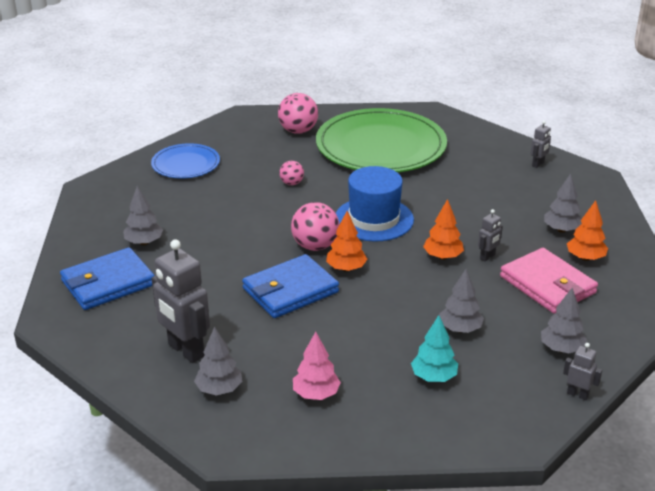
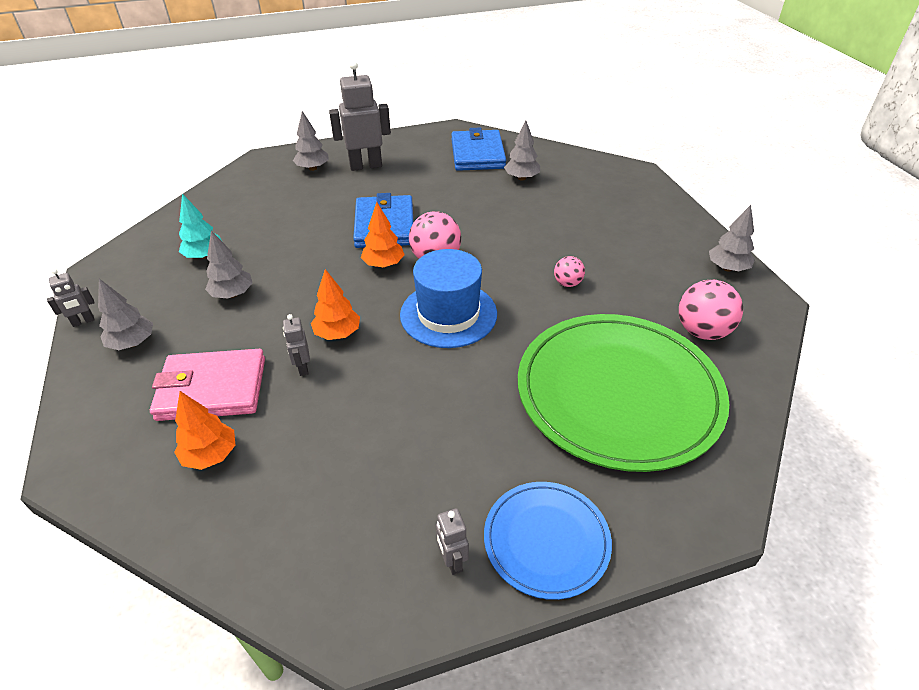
camera: 120 degrees right, 10 degrees up
(186, 164) = (654, 228): blue plate -> blue plate (546, 540)
(316, 394) = (260, 201): pink tree -> none
(561, 230) = (280, 470): grey tree -> grey tree (727, 268)

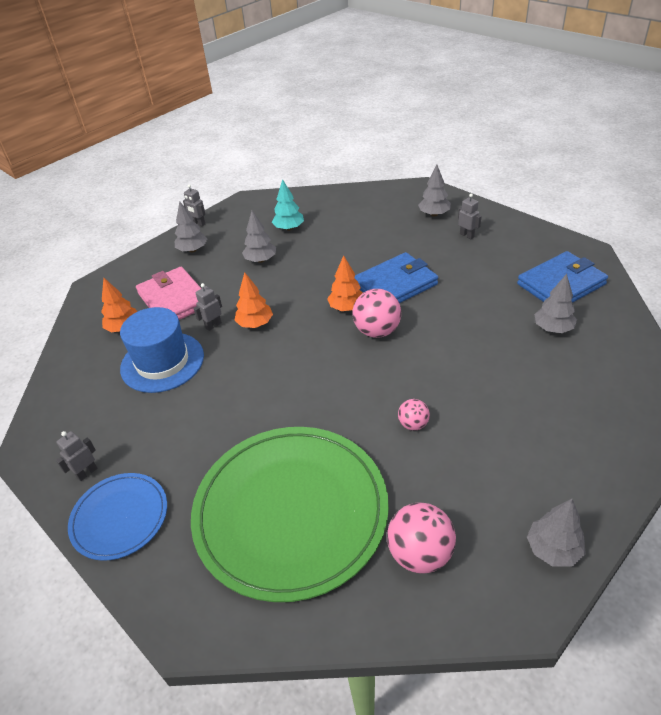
camera: 65 degrees right, 0 degrees up
(365, 166) = (467, 235): grey robot -> grey robot, size x0.48
(448, 314) = (315, 368): blue hat -> blue hat (162, 362)

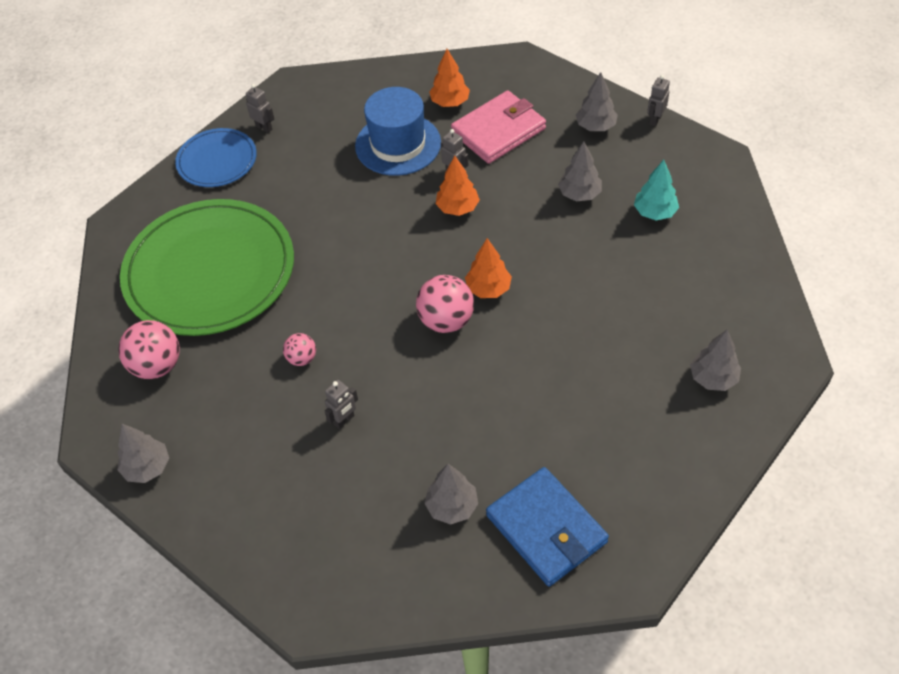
camera: 85 degrees right, 10 degrees up
(395, 284) = (536, 335): blue wallet -> none
(467, 235) = (659, 419): grey robot -> grey robot (344, 420)

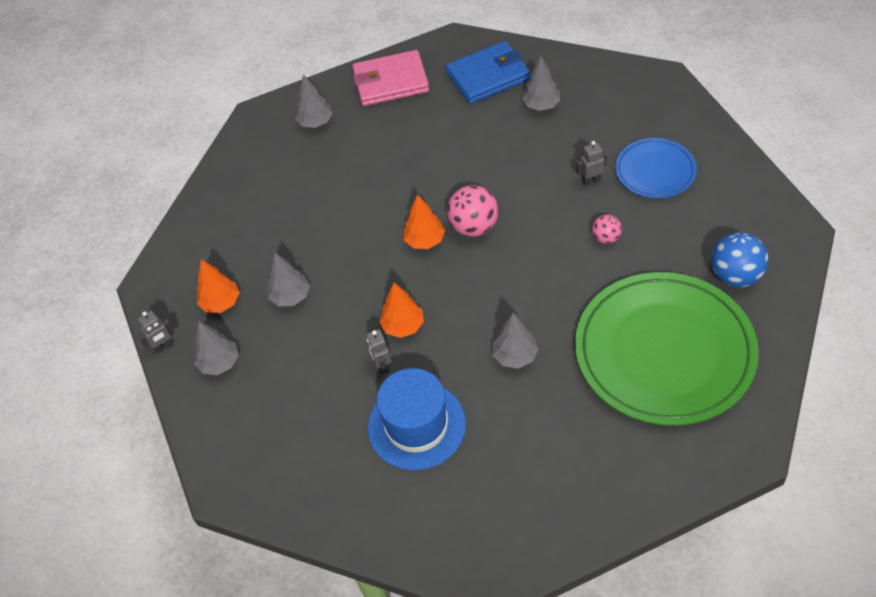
camera: 150 degrees left, 0 degrees up
(147, 467) = (758, 197): grey tree -> grey tree (515, 356)
(157, 366) = (735, 276): pink ball -> blue ball
(217, 160) = (619, 490): blue plate -> blue plate (655, 171)
(264, 128) = (549, 517): grey robot -> none
(450, 102) = (332, 459): orange tree -> orange tree (221, 303)
(498, 131) = (310, 398): pink wallet -> pink wallet (391, 82)
(546, 528) = (488, 76): blue wallet -> blue wallet turned 75 degrees clockwise
(654, 212) = (246, 255): turquoise tree -> none

